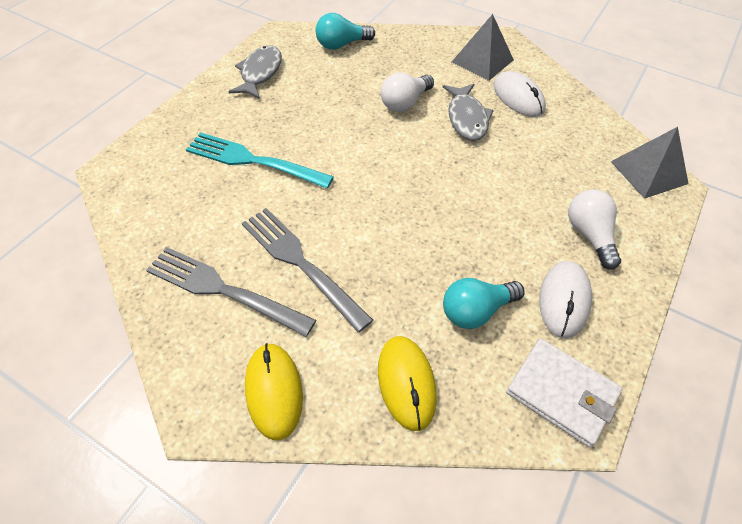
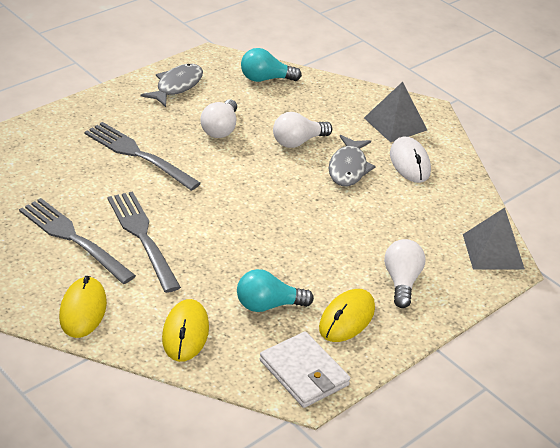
camera: 15 degrees right, 15 degrees down
(253, 161) = (138, 155): turquoise fork -> grey fork
(324, 108) = (220, 129): none -> white light bulb
(564, 300) = (347, 318): white mouse -> yellow mouse

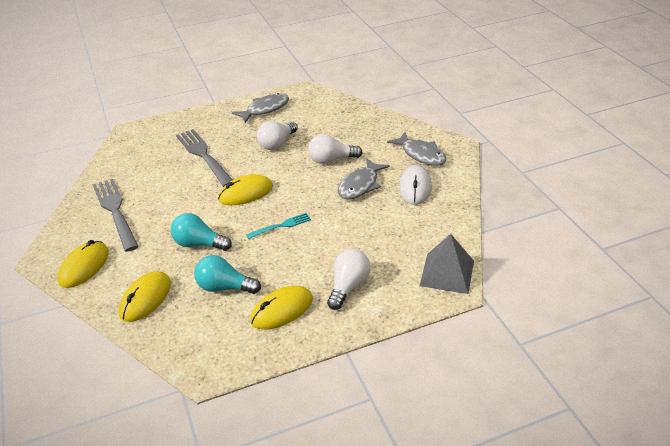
camera: 25 degrees right, 0 degrees up
(142, 237) = (165, 217): grey fork -> none
(222, 194) = (246, 193): none -> yellow mouse
(265, 79) = (336, 110): turquoise light bulb -> turquoise light bulb (199, 244)
(288, 227) = (281, 226): none -> turquoise fork
(304, 373) = (216, 351): white wallet -> none
(395, 124) = (421, 154): grey pyramid -> grey fish

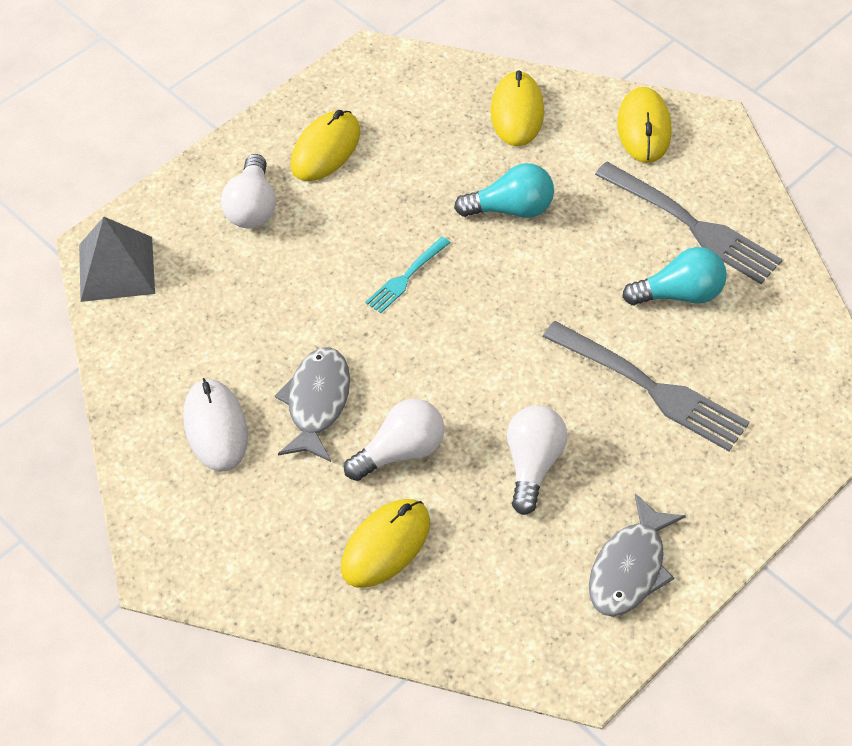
camera: 155 degrees right, 15 degrees up
(224, 287) = (423, 157): turquoise light bulb -> turquoise light bulb (679, 294)
(246, 193) = (508, 324): yellow mouse -> yellow mouse (385, 545)
(421, 154) = (230, 521): grey fish -> none

